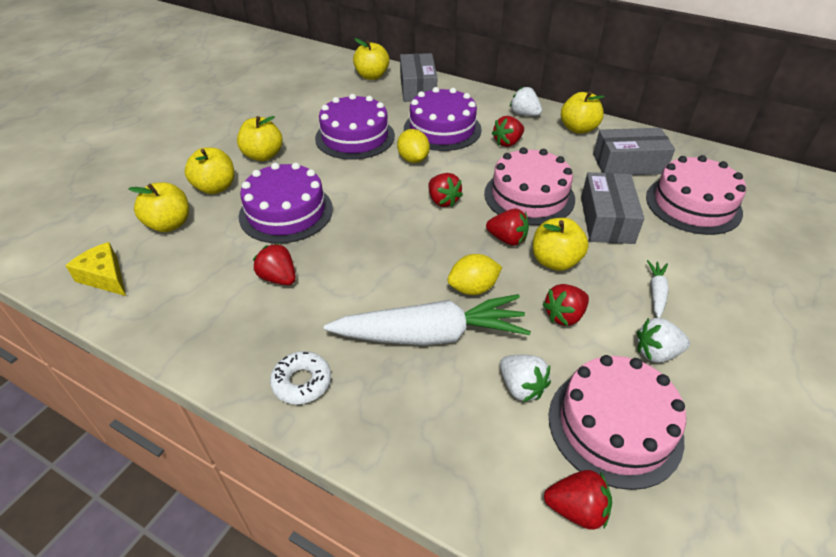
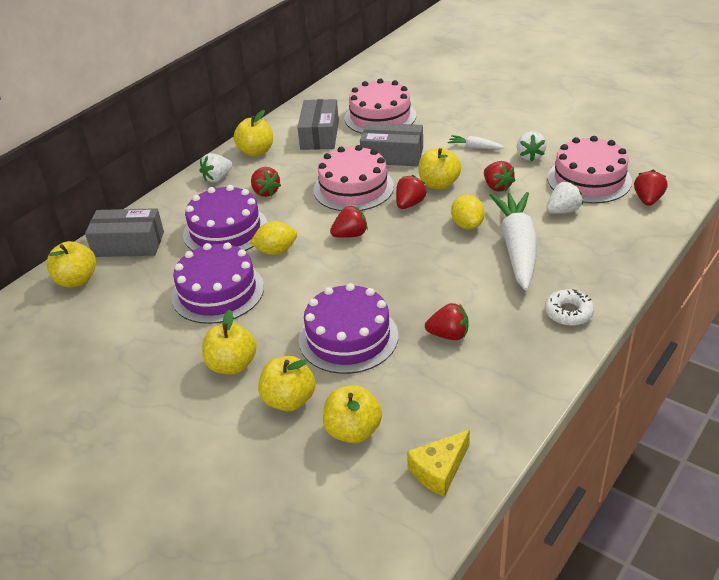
camera: 80 degrees left, 5 degrees down
(278, 278) = (448, 335): red strawberry -> red strawberry turned 135 degrees counterclockwise

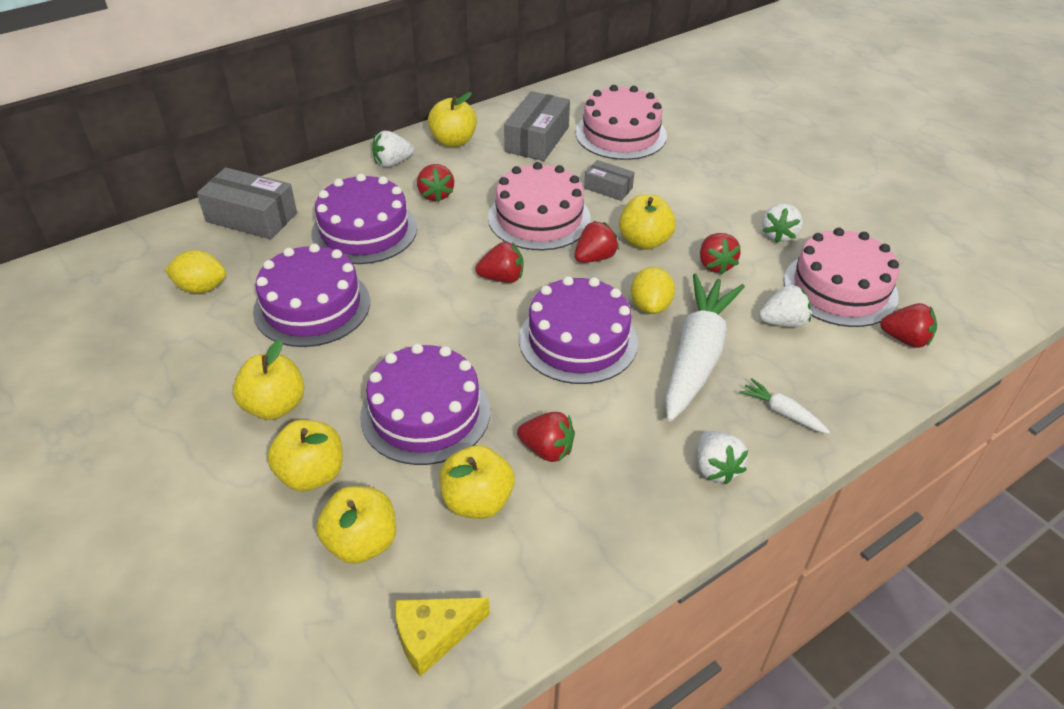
camera: 15 degrees right, 5 degrees up
(77, 280) = (173, 245): yellow apple -> yellow apple (477, 501)
(276, 251) = (405, 273): yellow lemon -> yellow lemon (201, 288)
(392, 155) = (608, 188): grey box -> grey box, size x0.57
(429, 260) = (578, 340): none -> purple cake
(474, 147) = (715, 204): white carrot -> white carrot (782, 412)
(568, 313) = (715, 468): white donut -> white strawberry
(648, 200) = (905, 339): red strawberry -> red strawberry turned 75 degrees clockwise

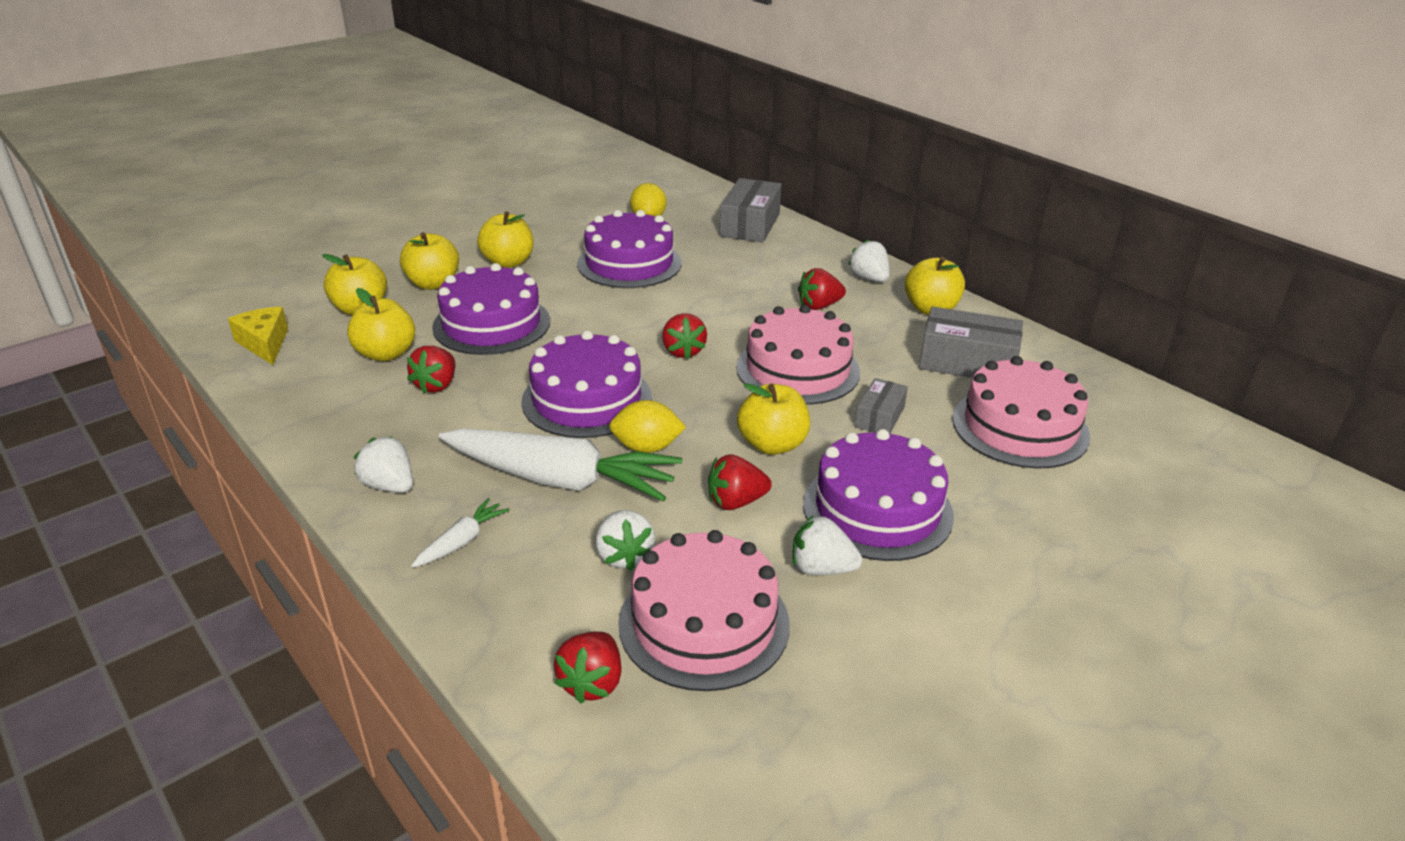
camera: 85 degrees right, 10 degrees down
(364, 230) = (745, 275): purple cake -> purple cake (877, 509)
(594, 258) = (730, 408): red strawberry -> none
(715, 468) = (389, 486): white strawberry -> white strawberry turned 60 degrees clockwise

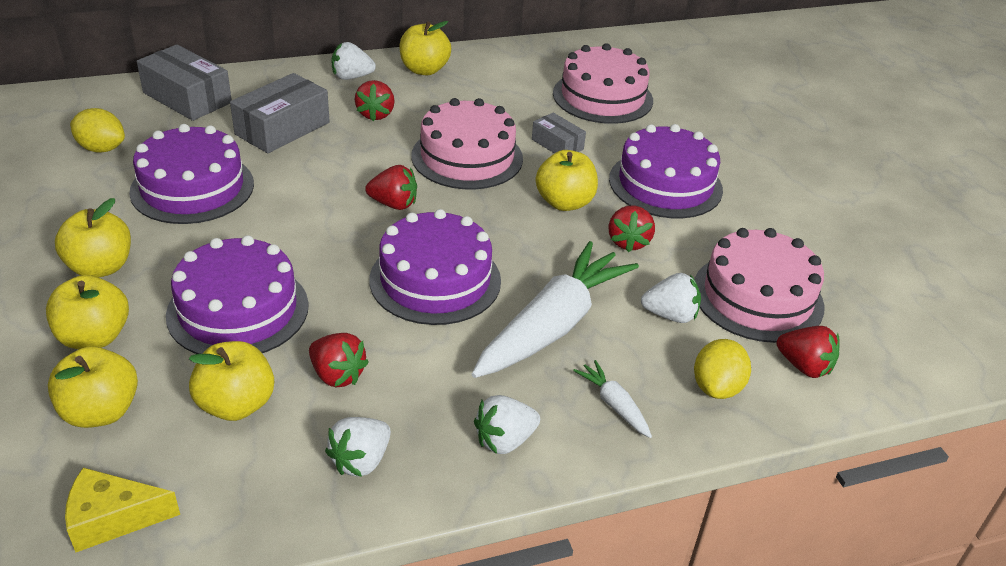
camera: 70 degrees left, 5 degrees up
(647, 447) = (532, 265): yellow lemon -> yellow lemon (717, 387)
(821, 568) = (719, 228): white strawberry -> white strawberry (361, 461)
(967, 362) = (511, 85): grey box -> grey box (282, 128)

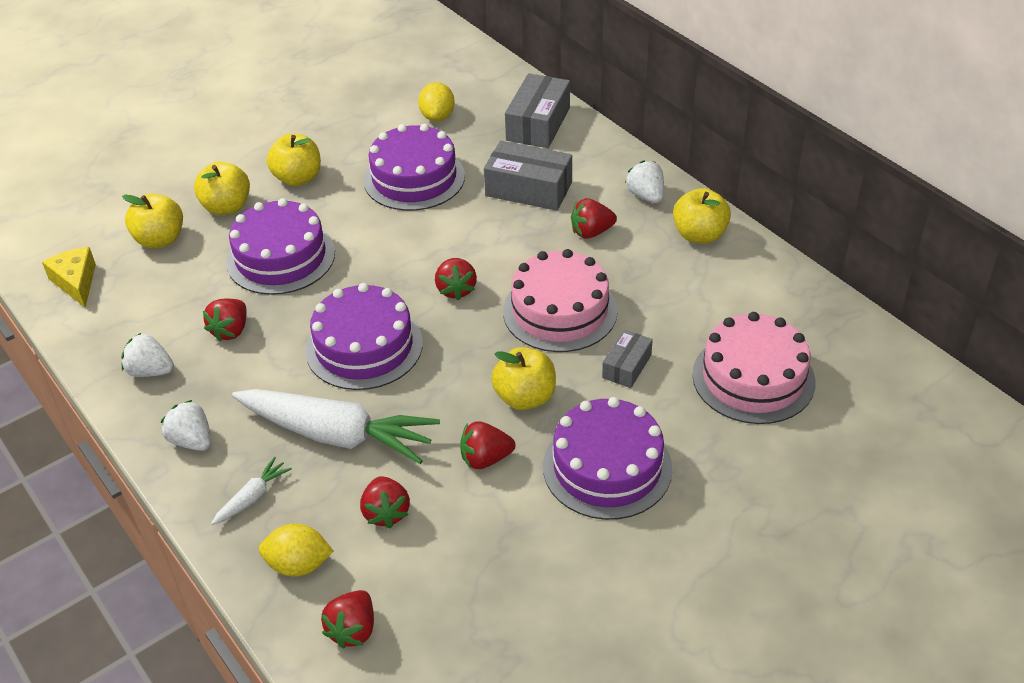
camera: 75 degrees right, 5 degrees up
(236, 405) = (185, 294): yellow apple -> none
(670, 315) = (386, 513): white strawberry -> red strawberry
(757, 297) = (446, 577): pink cake -> none

